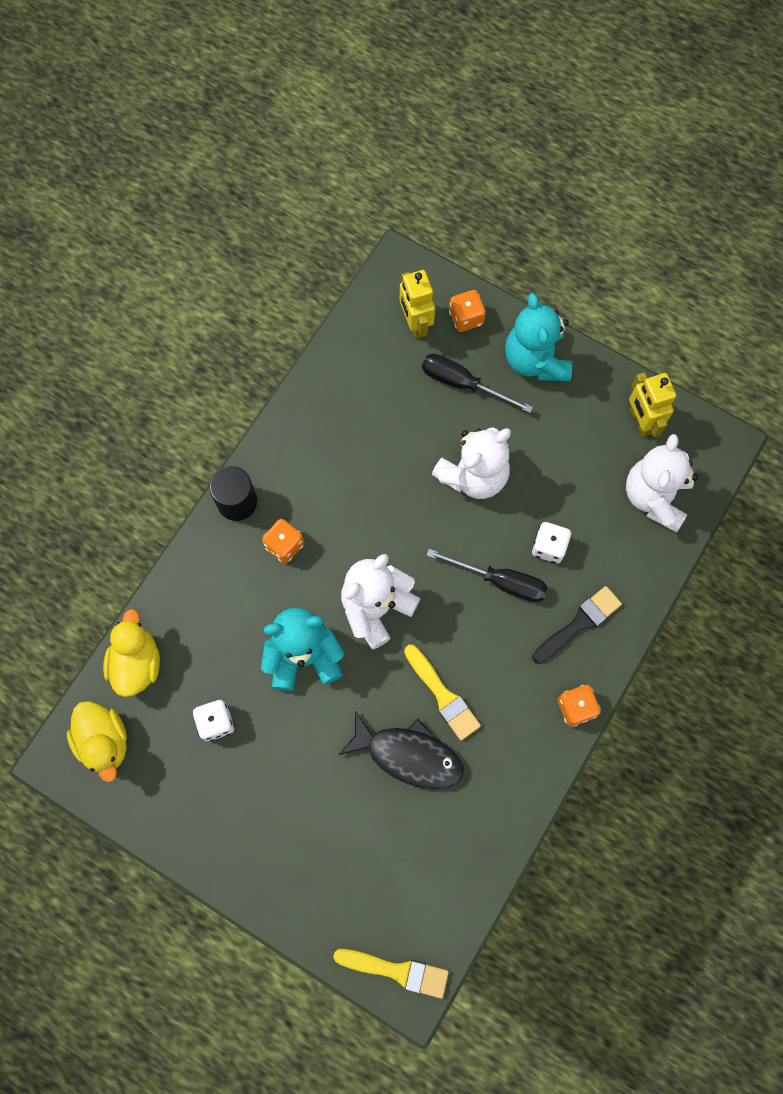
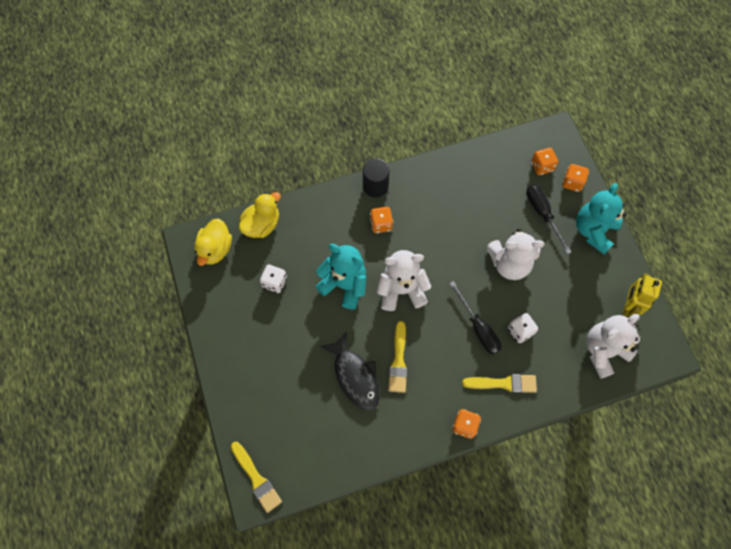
camera: 40 degrees right, 5 degrees down
(415, 324) = (542, 166): yellow robot -> orange dice
(579, 623) = (504, 383): black brush -> yellow brush

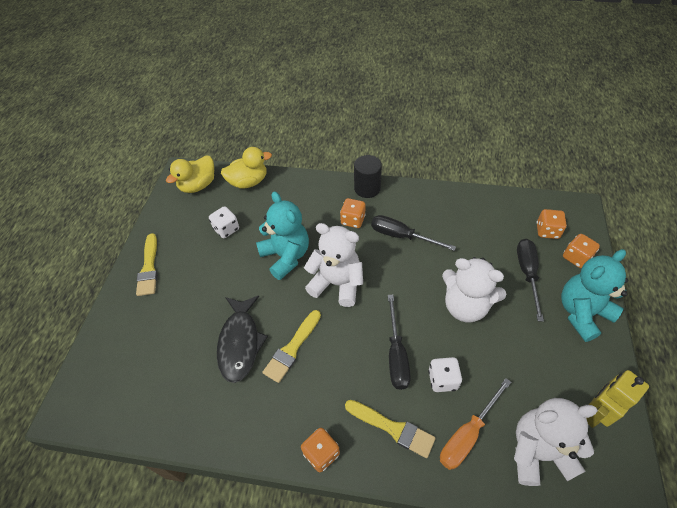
camera: 30 degrees right, 15 degrees down
(257, 479) = (80, 395): yellow brush -> yellow brush (149, 268)
(430, 222) = (401, 236): none -> black screwdriver
(554, 362) = (467, 434): none -> orange screwdriver

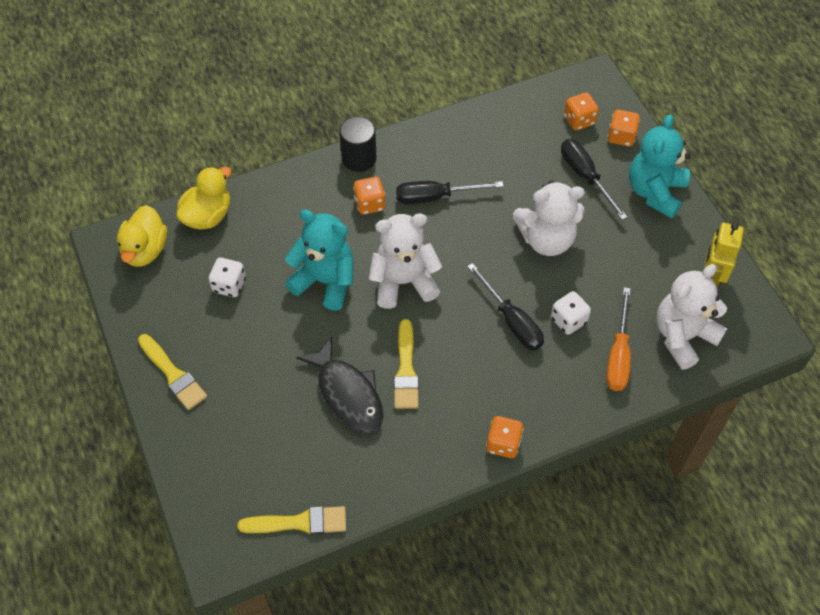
camera: 35 degrees left, 5 degrees up
(393, 428) = (552, 387): yellow brush -> yellow brush (299, 522)

